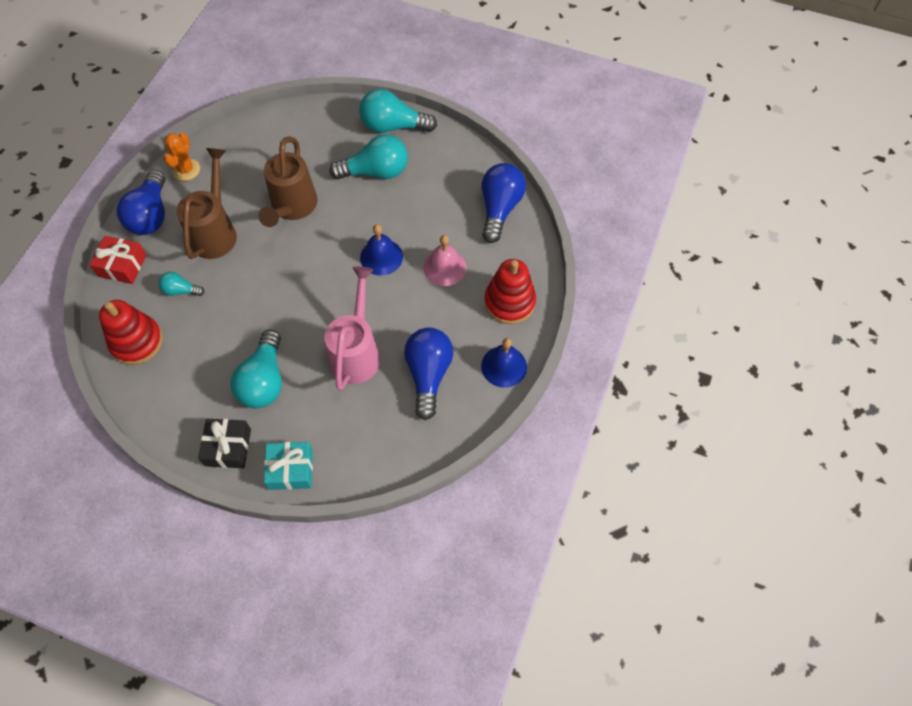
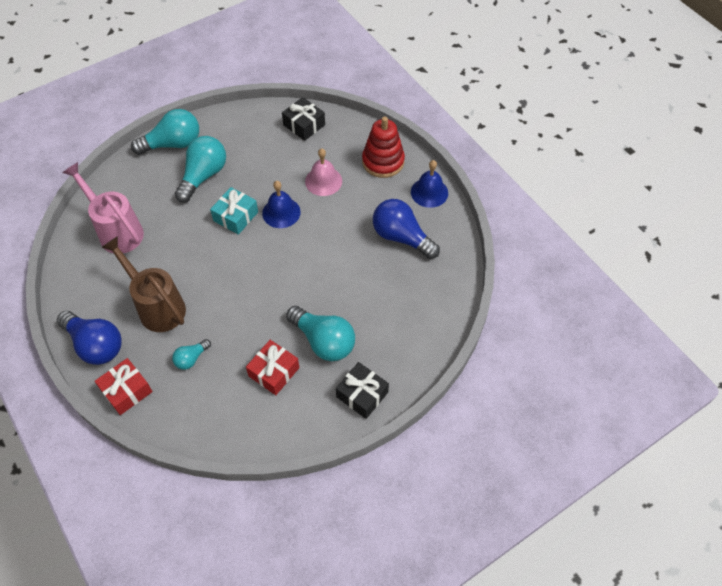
camera: 55 degrees left, 5 degrees down
(136, 341) = (212, 415): red stacking toy -> none
(186, 170) = (75, 297): orange cactus -> none
(207, 361) = (274, 372): none -> red gift
(291, 469) = (412, 361): turquoise gift -> turquoise gift (235, 216)
(292, 207) = (184, 243): brown watering can -> none
(356, 353) = (348, 270): pink watering can -> pink watering can (117, 231)
(393, 126) = (173, 144): turquoise light bulb -> turquoise light bulb turned 150 degrees counterclockwise
(499, 208) = (304, 125): blue light bulb -> black gift

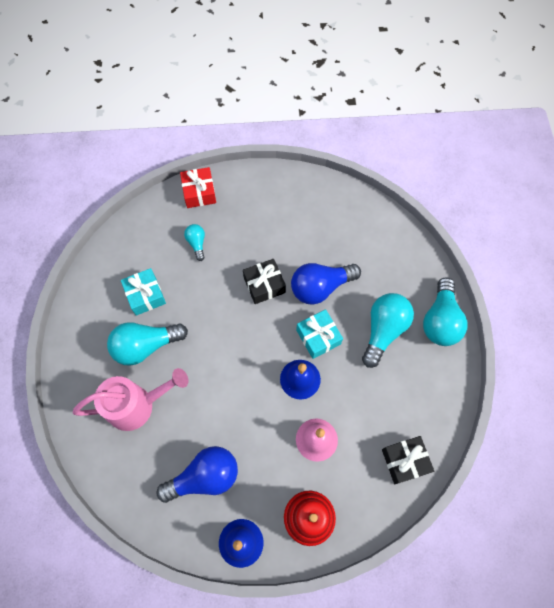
camera: 120 degrees right, 10 degrees up
(95, 345) = (251, 186): blue light bulb -> blue light bulb (320, 287)
(117, 231) = (355, 237): pink watering can -> pink watering can (137, 405)
(157, 306) = (259, 238): brown watering can -> none
(203, 176) = (383, 330): turquoise light bulb -> turquoise light bulb turned 120 degrees counterclockwise
(274, 372) = (145, 295): red gift -> turquoise gift
(362, 394) = (80, 350): black gift -> black gift (264, 285)

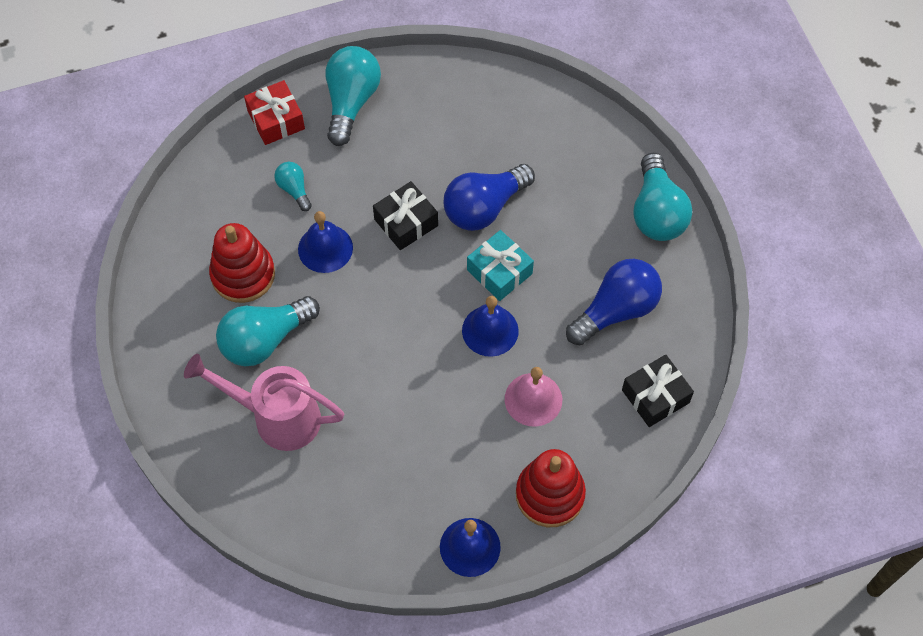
camera: 15 degrees left, 5 degrees down
(137, 405) = (277, 417): pink watering can -> pink watering can turned 135 degrees counterclockwise
(145, 295) = (243, 275): turquoise gift -> red stacking toy
(204, 477) = (398, 481): blue light bulb -> blue light bulb (616, 310)
(205, 290) = (325, 248): none -> blue bell
(383, 330) = (585, 243): turquoise light bulb -> turquoise light bulb (351, 102)

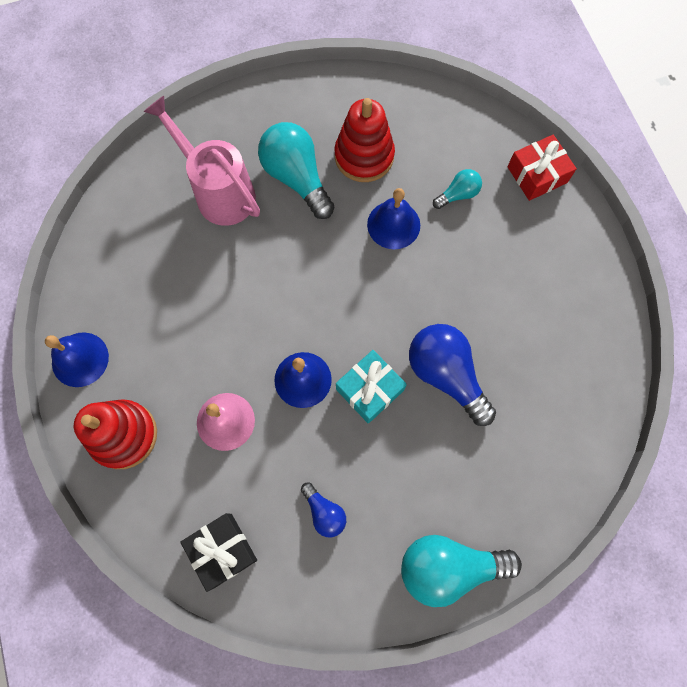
camera: 90 degrees right, 10 degrees up
(277, 417) = (219, 192): pink watering can -> pink watering can turned 60 degrees counterclockwise
(351, 102) = (565, 242): turquoise light bulb -> none
(406, 222) = (425, 298): black gift -> none
(616, 310) = (324, 512): blue light bulb -> blue light bulb, size x0.52

